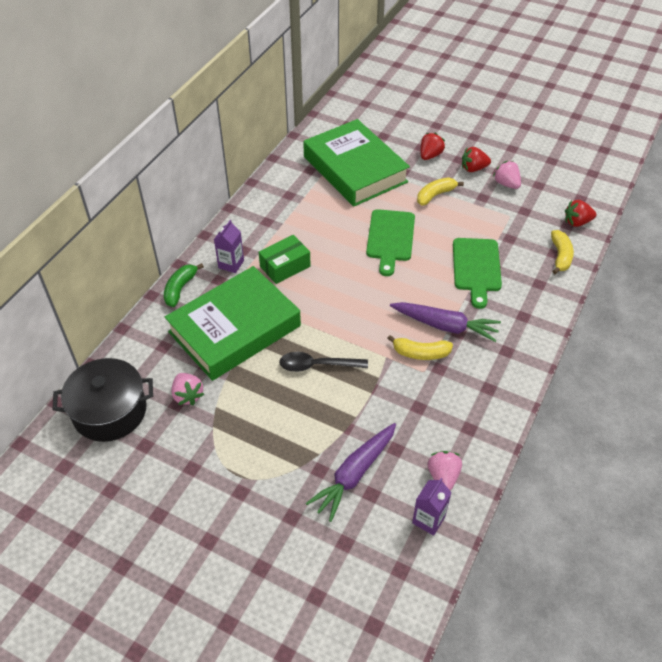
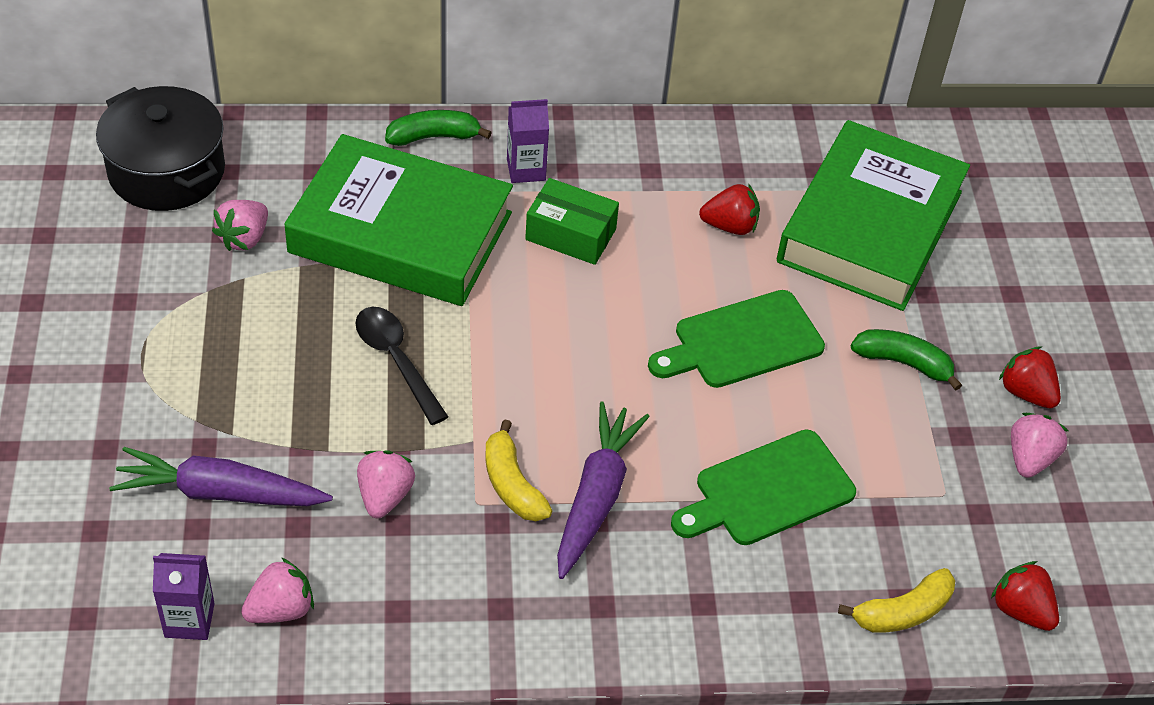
camera: 55 degrees right, 0 degrees up
(398, 405) = (384, 496): none -> pink strawberry
(430, 155) = (1002, 315): red strawberry -> red strawberry (730, 226)
(435, 195) = (903, 363): yellow banana -> green banana
(445, 326) = (596, 496): purple carrot -> purple carrot turned 150 degrees counterclockwise

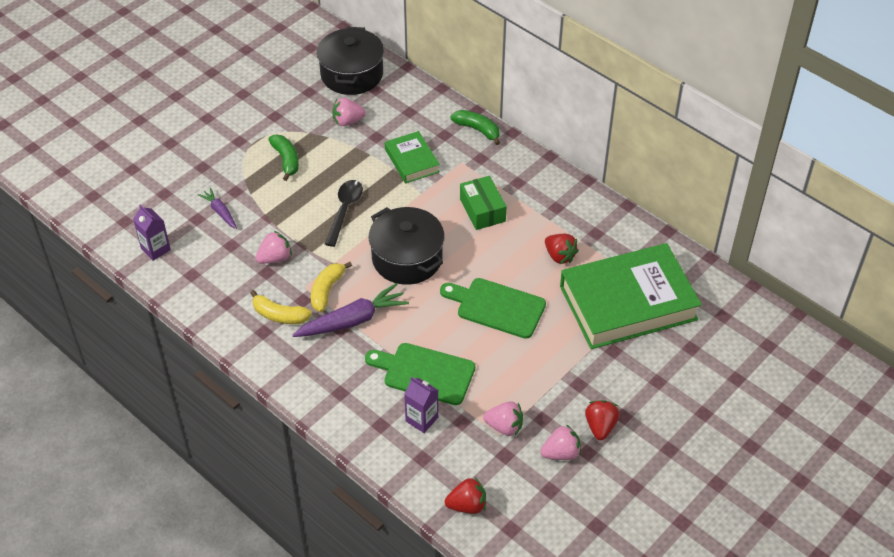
camera: 50 degrees right, 0 degrees up
(219, 492) = (220, 212): purple carrot -> purple carrot, size x0.56
(281, 609) = (189, 270): pink strawberry -> pink strawberry (504, 426)
(401, 232) = (412, 161): green book -> green book, size x0.49
(526, 169) = (499, 170): purple carton -> purple carton (422, 419)
(559, 363) = (407, 258): none -> black pot
(902, 612) = (415, 463): yellow banana -> yellow banana (279, 315)
(903, 363) = (559, 370): green banana -> green banana (286, 160)
(1021, 610) = (467, 505): red strawberry -> red strawberry turned 75 degrees clockwise

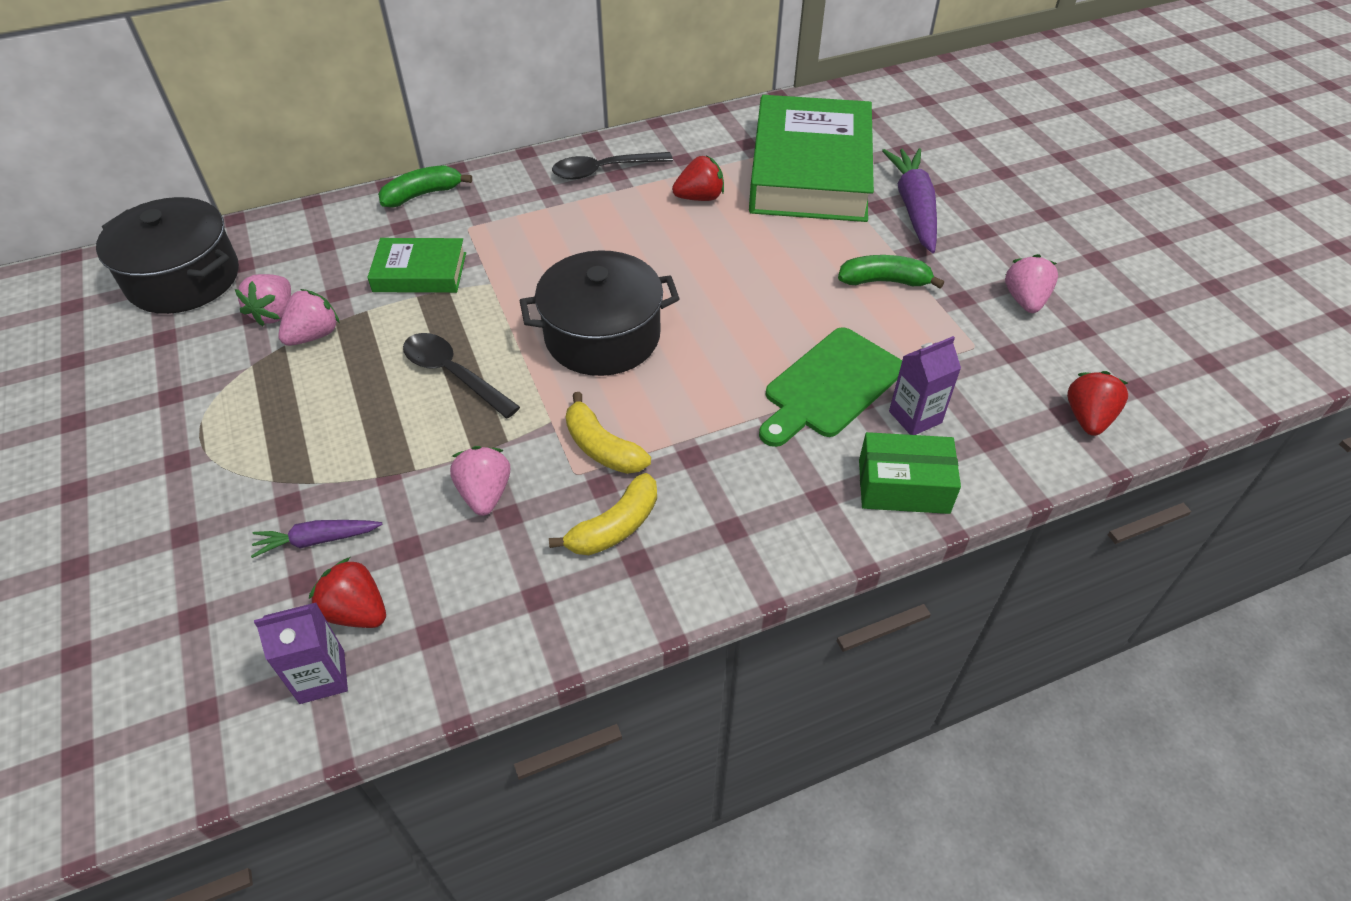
camera: 65 degrees left, 0 degrees up
(286, 160) = (283, 411): green banana -> green banana (884, 281)
(353, 320) = (683, 435): purple carrot -> purple carrot (913, 207)
(482, 210) = (570, 236): green box -> green box (903, 486)
(497, 307) = (750, 278): green cutting board -> none
(504, 426) = (961, 337): pink strawberry -> pink strawberry (314, 335)
(556, 200) = (604, 170): none -> black spoon
(600, 426) = (994, 254): red strawberry -> red strawberry (356, 611)

